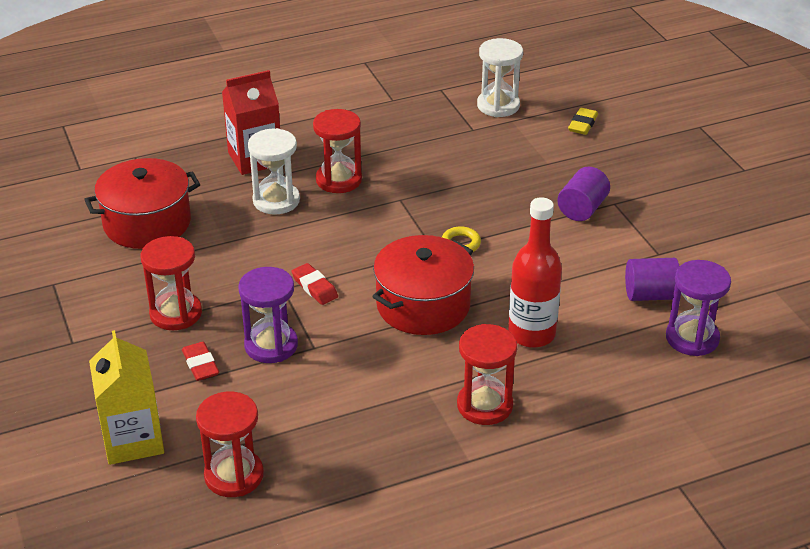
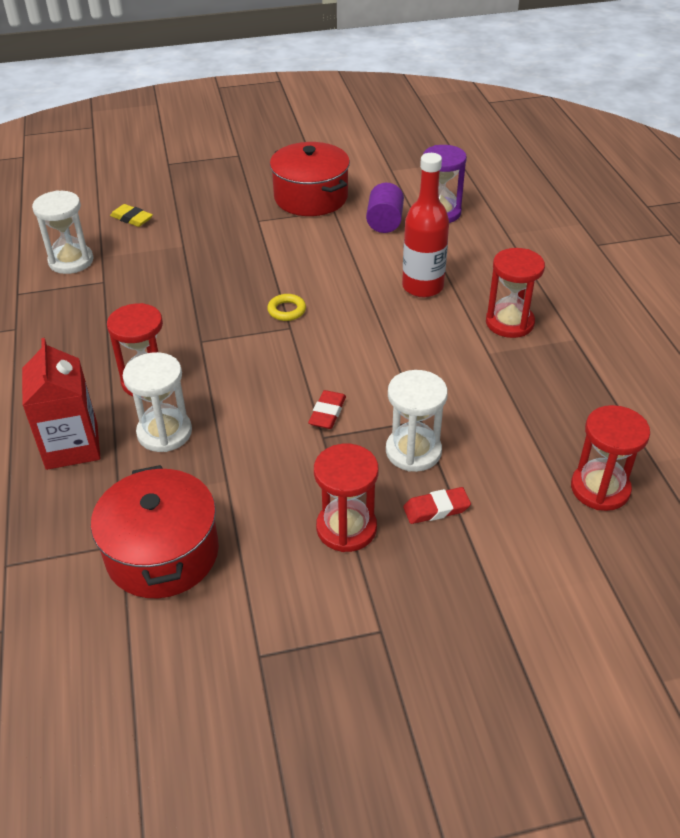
camera: 80 degrees left, 5 degrees up
(133, 440) = (551, 569): yellow carton -> none
(271, 345) = (413, 451): purple hourglass -> white hourglass
(314, 287) = (327, 413): red eraser -> red eraser turned 45 degrees counterclockwise
(423, 305) = (372, 343): red pot -> red pot (311, 197)
(582, 209) = (260, 237): purple cylinder -> none

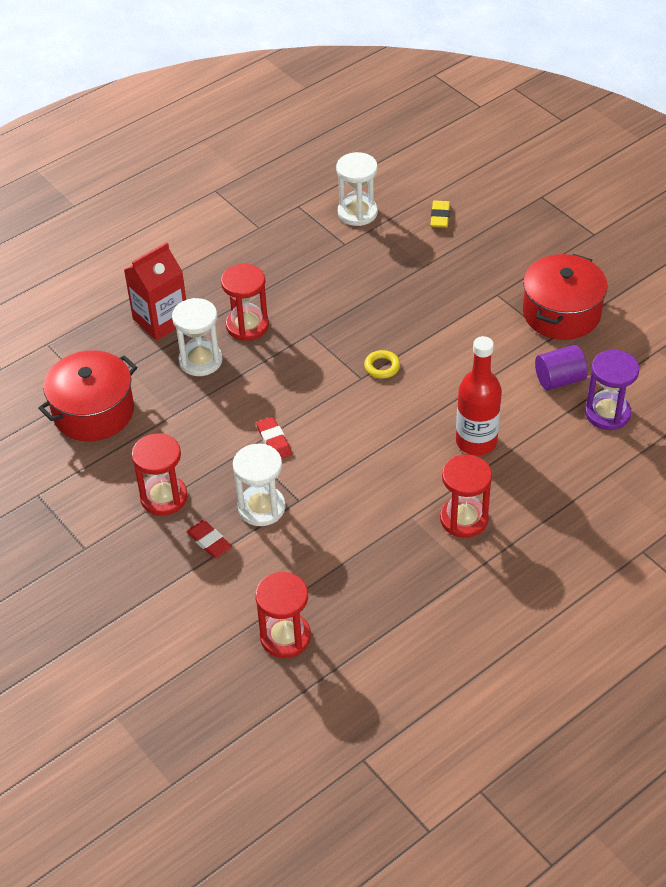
camera: 65 degrees right, 5 degrees up
(327, 413) = (274, 441): red eraser -> red eraser turned 75 degrees clockwise

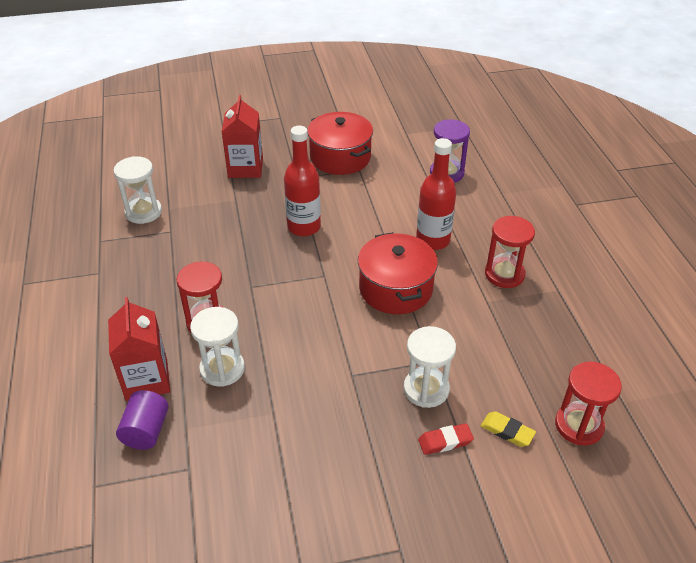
camera: 65 degrees left, 5 degrees down
(93, 411) = (222, 477): red pot -> red pot (395, 288)
(164, 497) = (372, 457): red hourglass -> none
(274, 441) = (355, 353): red eraser -> none
(382, 367) = (321, 260): yellow ring -> none
(421, 333) = (304, 227): none -> red bottle
(440, 217) = (193, 174): yellow eraser -> yellow eraser (507, 431)
(481, 249) = (245, 168): none -> red carton
(559, 379) = (401, 181): purple cylinder -> purple cylinder (146, 431)

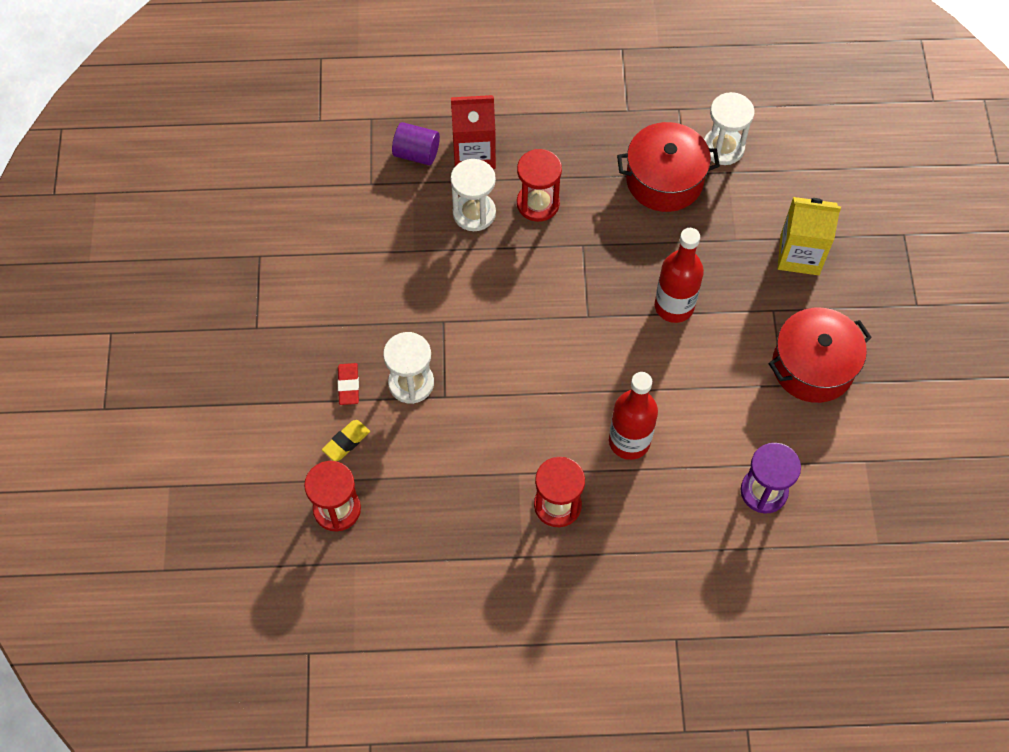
camera: 100 degrees right, 20 degrees up
(245, 168) = (799, 254): red carton -> yellow carton
(395, 288) = (554, 384): red pot -> red pot (664, 180)

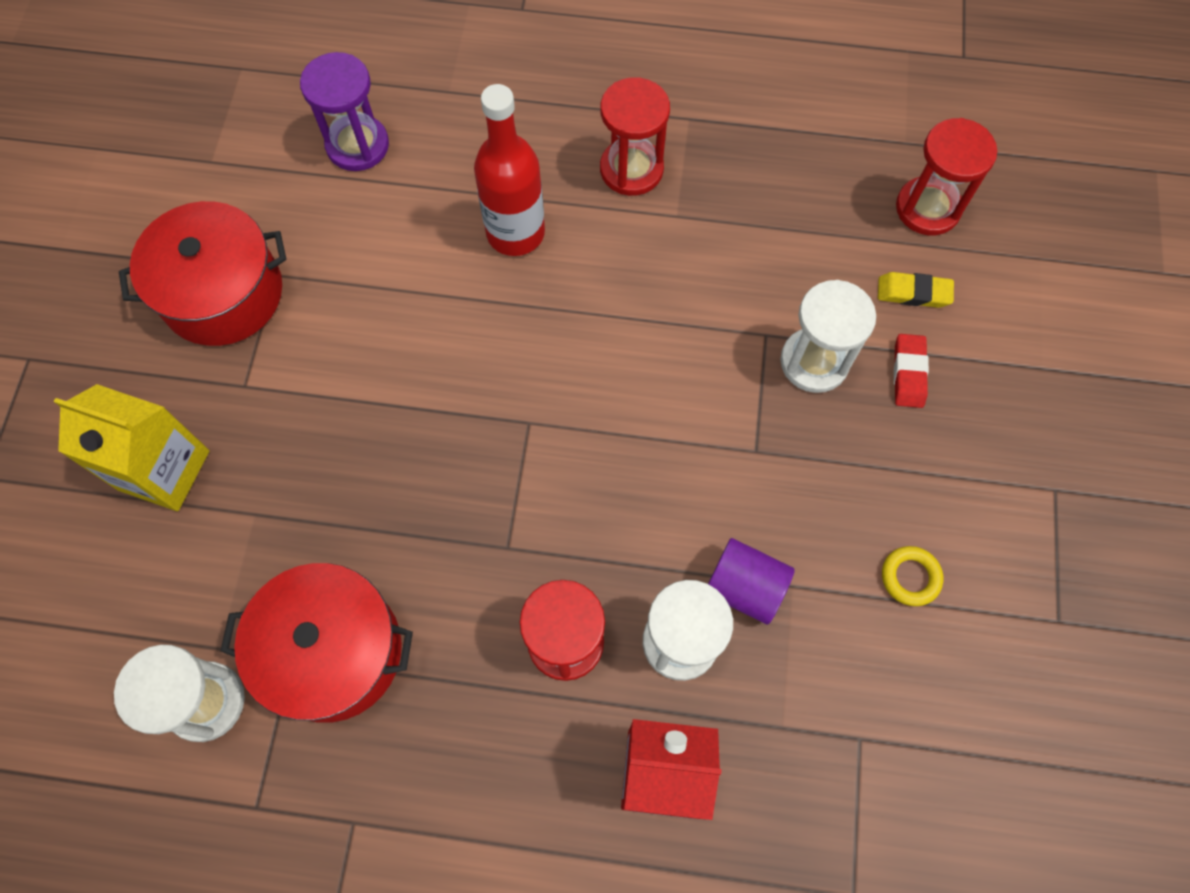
camera: 170 degrees left, 5 degrees up
(345, 265) = (910, 577): none -> yellow ring
(346, 442) = (913, 293): yellow eraser -> yellow eraser turned 45 degrees clockwise
(416, 153) = (770, 793): purple cylinder -> purple cylinder (744, 587)
(674, 306) = (391, 416): red bottle -> none

